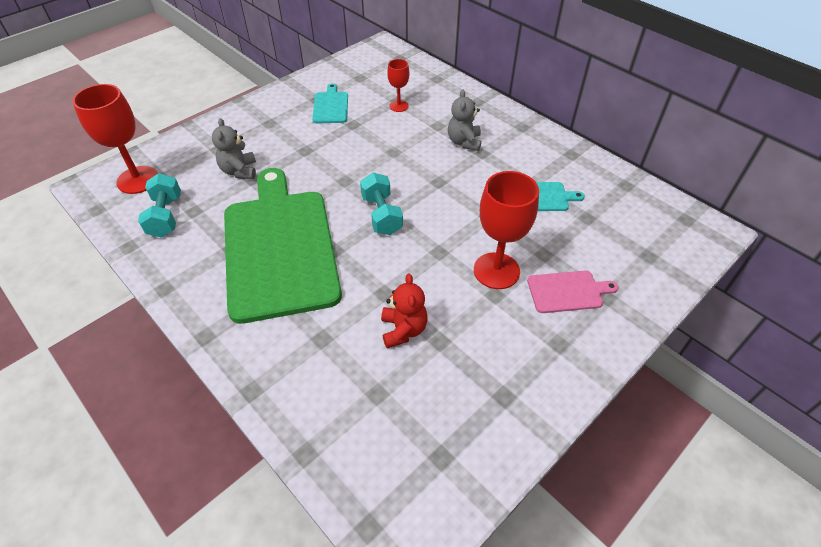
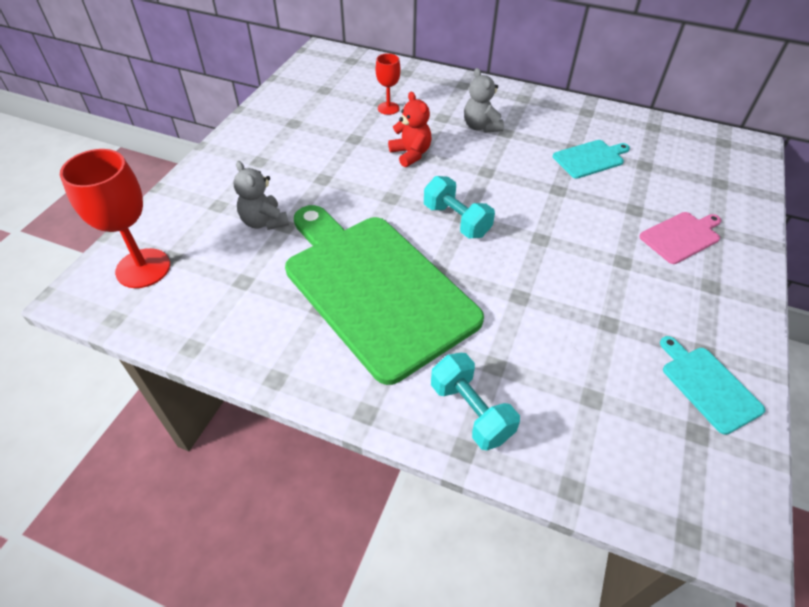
camera: 25 degrees left, 0 degrees up
(166, 216) = (213, 298): turquoise dumbbell -> turquoise dumbbell (470, 411)
(330, 106) = (315, 126): turquoise cutting board -> turquoise cutting board (708, 386)
(403, 330) = (567, 326): red teddy bear -> red teddy bear (411, 154)
(496, 271) = (606, 239): red goblet -> none

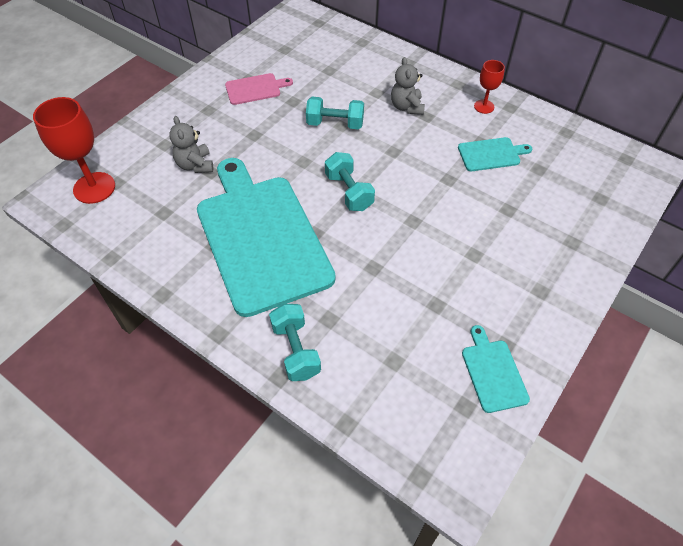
camera: 15 degrees right, 5 degrees up
(375, 288) = (261, 238): green cutting board -> turquoise cutting board
(388, 108) = (333, 76): red goblet -> red goblet (484, 106)
(411, 154) = (335, 124): red teddy bear -> turquoise dumbbell
(681, 236) = (537, 242): pink cutting board -> pink cutting board (255, 89)

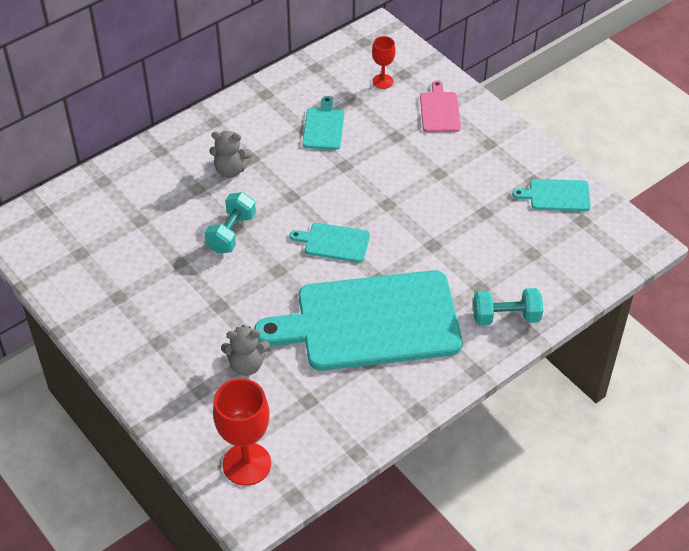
camera: 75 degrees left, 5 degrees down
(255, 89) = (141, 292): pink cutting board -> pink cutting board (439, 110)
(349, 192) = (334, 242): turquoise dumbbell -> turquoise cutting board
(484, 106) = (256, 112): red goblet -> red goblet (382, 81)

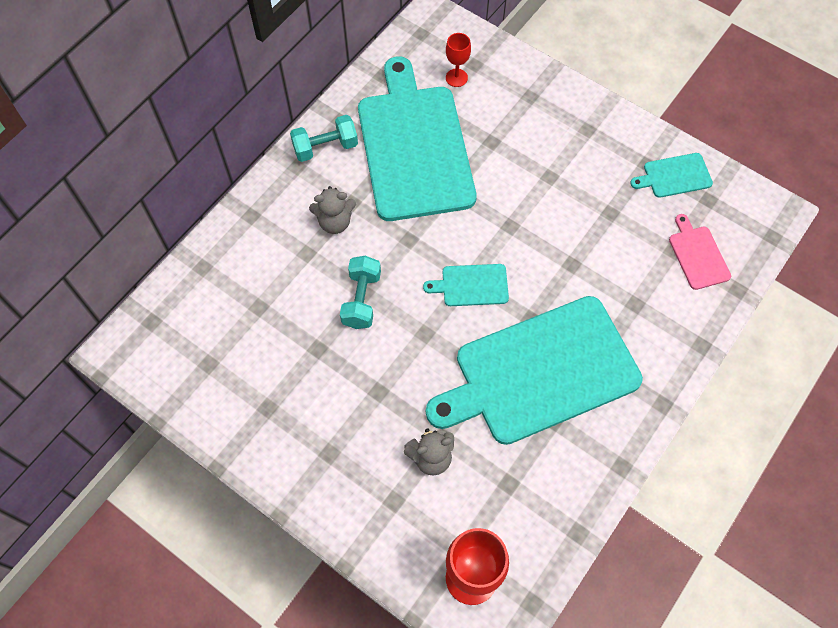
camera: 15 degrees left, 15 degrees up
(323, 127) = (414, 146): turquoise cutting board -> turquoise cutting board, size x2.43
(439, 110) = (525, 100): pink cutting board -> pink cutting board (697, 255)
(506, 317) = (672, 332): turquoise dumbbell -> turquoise dumbbell (325, 147)

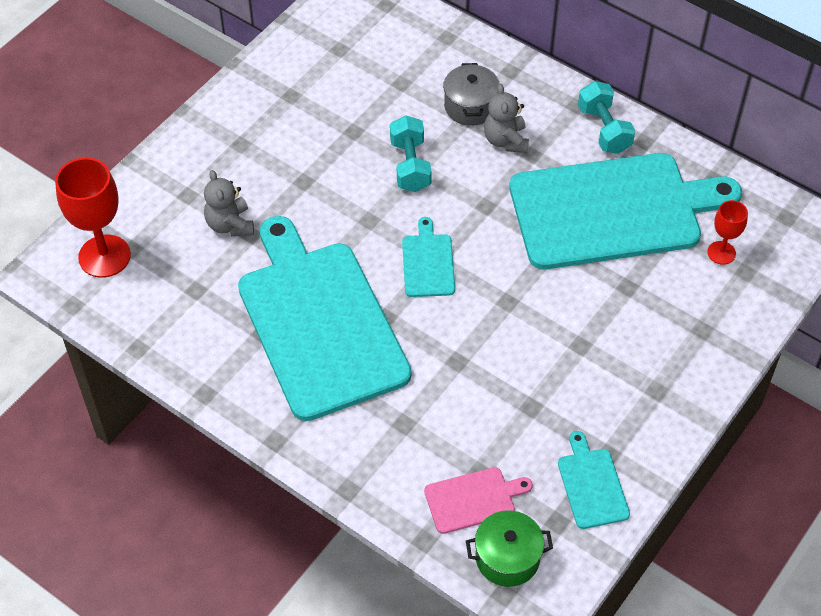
camera: 90 degrees right, 10 degrees down
(292, 249) = (470, 106): none -> grey pot
(361, 299) = (410, 165): turquoise dumbbell -> turquoise dumbbell turned 75 degrees clockwise
(743, 233) = (507, 558): none -> green pot

